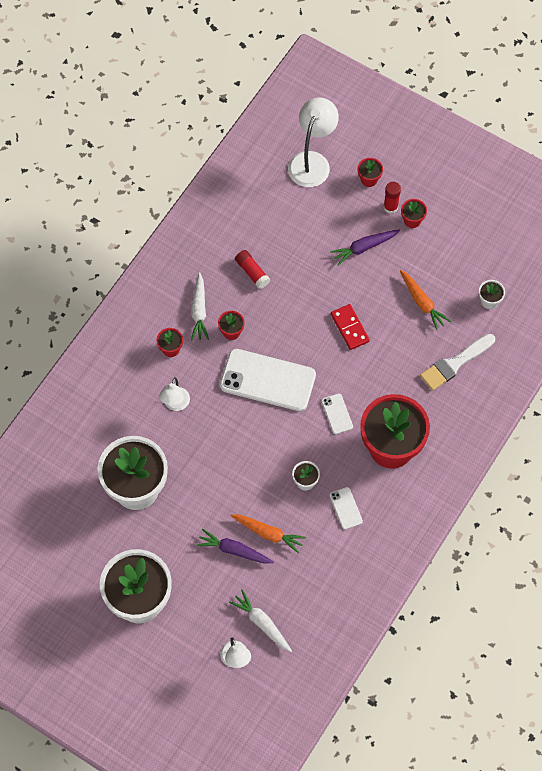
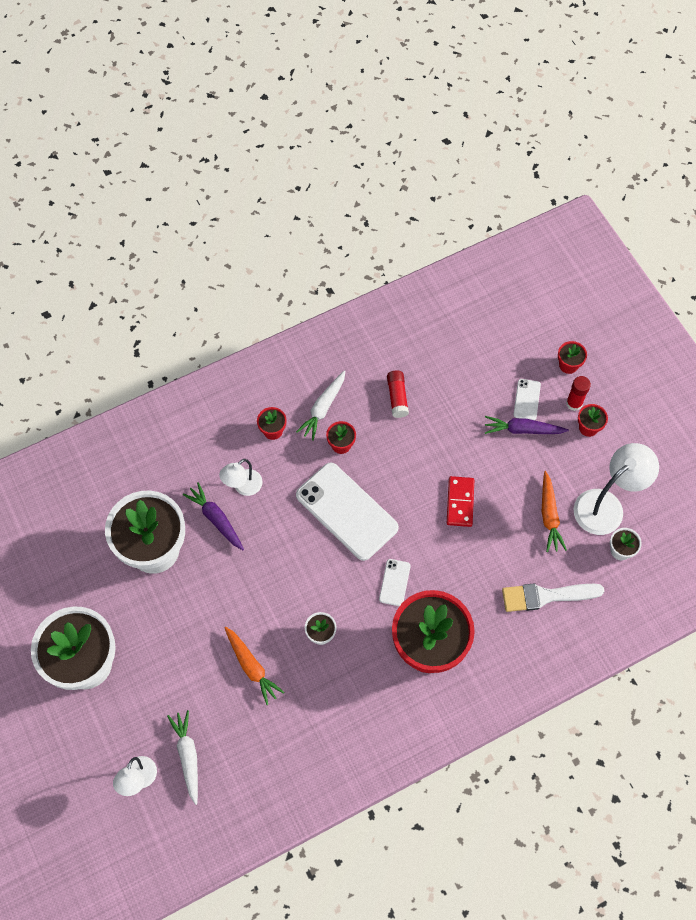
camera: 30 degrees right, 0 degrees up
(234, 550) = (207, 665): purple carrot -> purple carrot (216, 519)
(312, 161) = (522, 320): white lamp -> white lamp (606, 505)
(345, 508) = (344, 685): white phone -> white phone (527, 399)

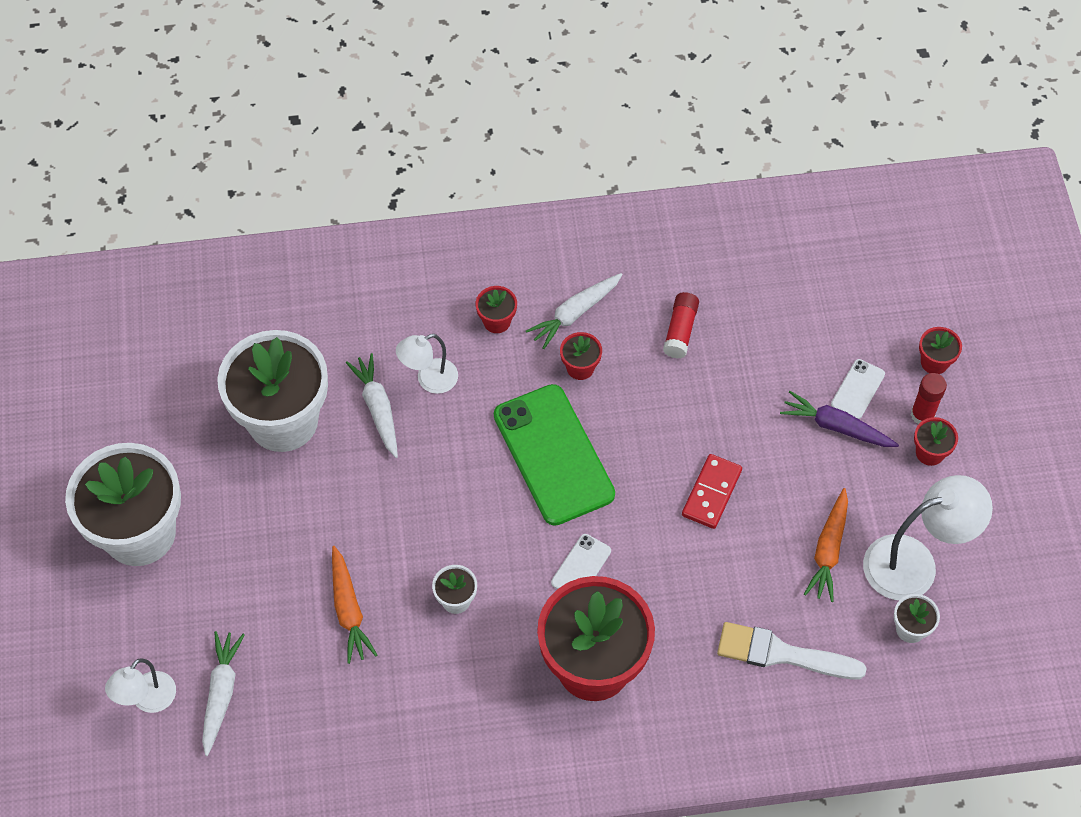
camera: 20 degrees right, 5 degrees down
(216, 519) = (377, 408): purple carrot -> white carrot
(346, 511) = (553, 455): white phone -> green phone

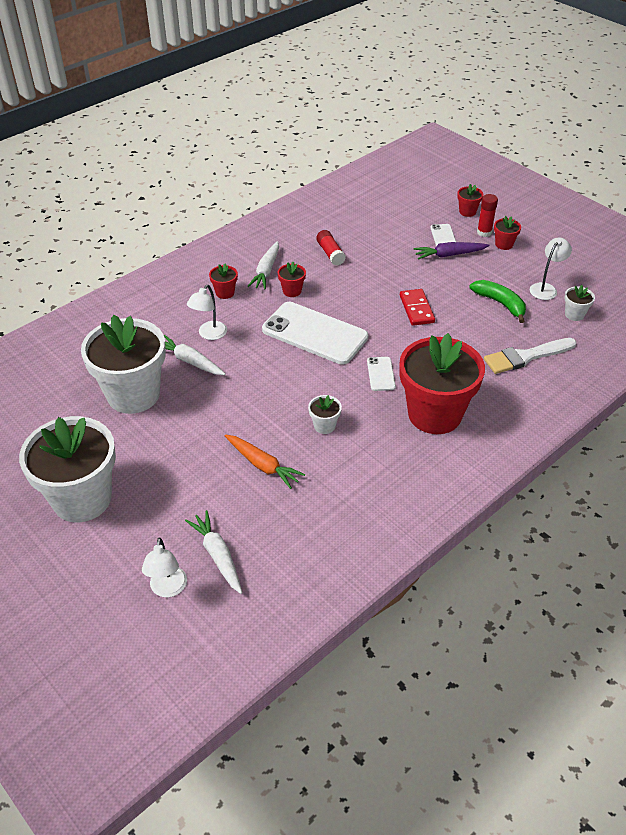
camera: 35 degrees left, 15 degrees down
(553, 455) = (314, 333): green phone -> white phone
(828, 550) = (500, 303): orange carrot -> green banana
(914, 563) = (546, 288): white lamp -> white lamp, size x0.59

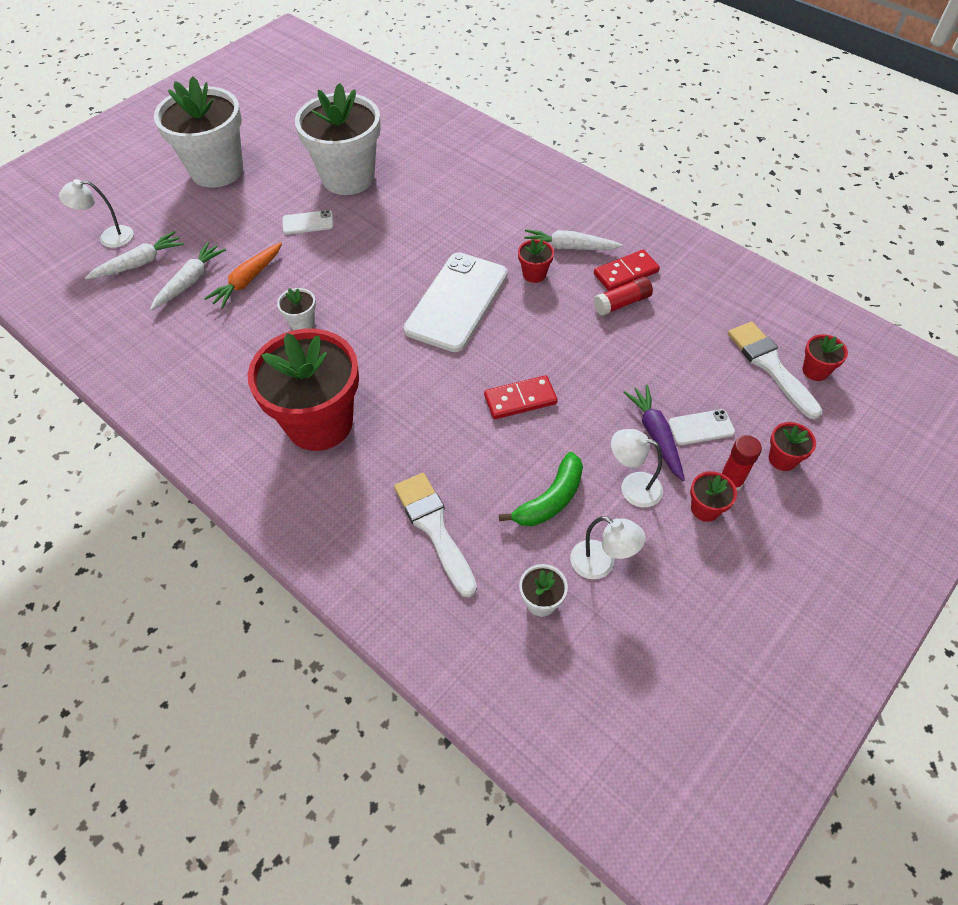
camera: 85 degrees right, 10 degrees up
(189, 361) = (399, 208): white carrot -> white carrot (190, 281)
(209, 334) = (444, 216): white lamp -> white lamp (632, 487)
(225, 293) = (519, 218): red flower pot -> red flower pot (815, 370)
(300, 248) = (626, 273): none -> red domino
(381, 374) = (389, 368): white phone -> white phone (308, 223)
(395, 203) = (770, 366): none -> white brush

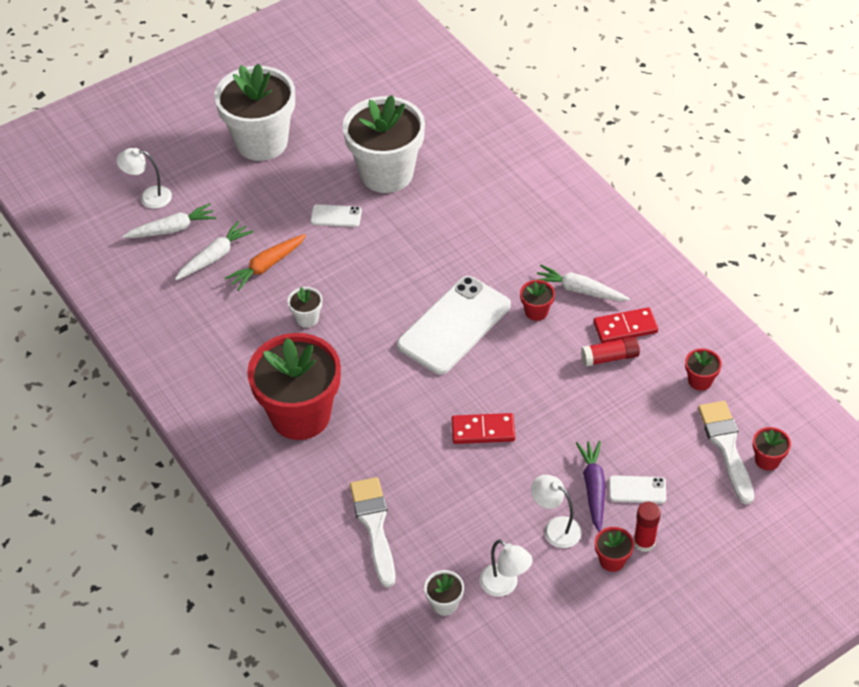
camera: 15 degrees right, 5 degrees down
(550, 499) = (480, 523): green banana -> none
(782, 459) = (699, 533): red flower pot -> red flower pot (700, 381)

